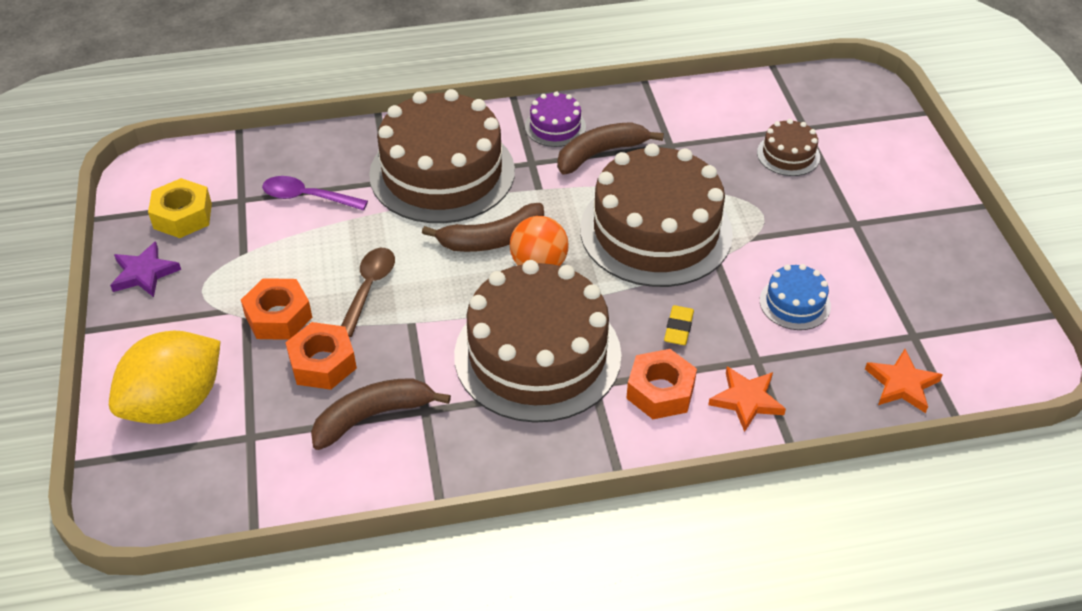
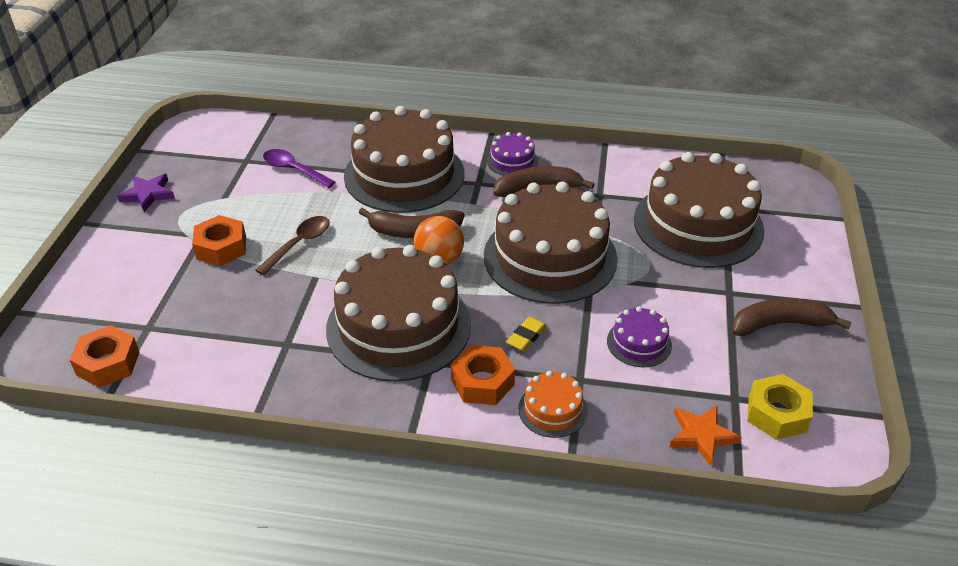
camera: 20 degrees right, 5 degrees down
(175, 403) = (112, 289): yellow lemon -> none
(183, 216) = (198, 162): yellow nut -> yellow nut (777, 414)
(323, 363) = (232, 289): orange nut -> orange nut (108, 363)
(373, 416) = (245, 338): brown banana -> brown banana (780, 324)
(746, 400) = (552, 410): orange star -> orange cake
(788, 155) = (698, 224): brown cake -> brown cake, size x2.28
(795, 303) = (639, 343): blue cake -> purple cake

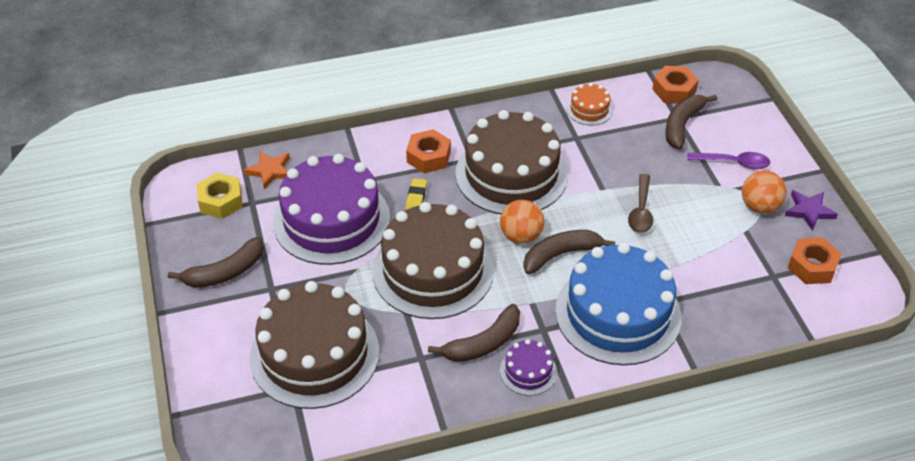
camera: 155 degrees right, 5 degrees up
(153, 316) = (682, 125): none -> brown banana
(185, 212) = (759, 206): none -> orange ball
(221, 248) = (696, 187): orange nut -> orange nut (812, 266)
(293, 169) = (721, 282): purple spoon -> purple spoon (734, 163)
(404, 175) = (618, 313): brown cake -> blue cake
(552, 410) = (373, 155): orange cake -> orange cake (589, 109)
(639, 343) = (331, 220): purple cake -> purple cake, size x2.28

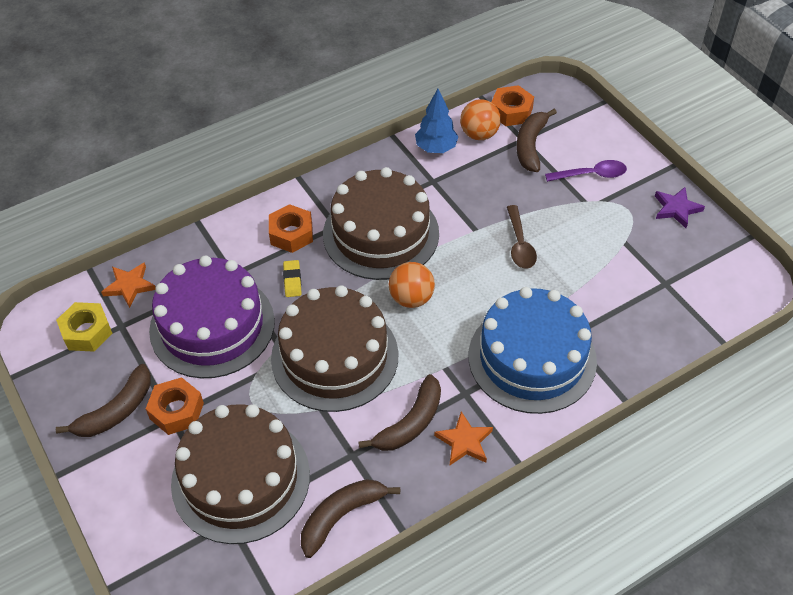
camera: 15 degrees left, 5 degrees up
(528, 371) = (464, 442): purple cake -> orange star
(561, 255) = (457, 309): brown banana -> brown banana (341, 516)
(589, 109) = (436, 148): orange cake -> blue tree
(759, 206) = (629, 214): orange ball -> orange ball (479, 134)
(812, 266) = (697, 265): orange nut -> orange nut (176, 411)

